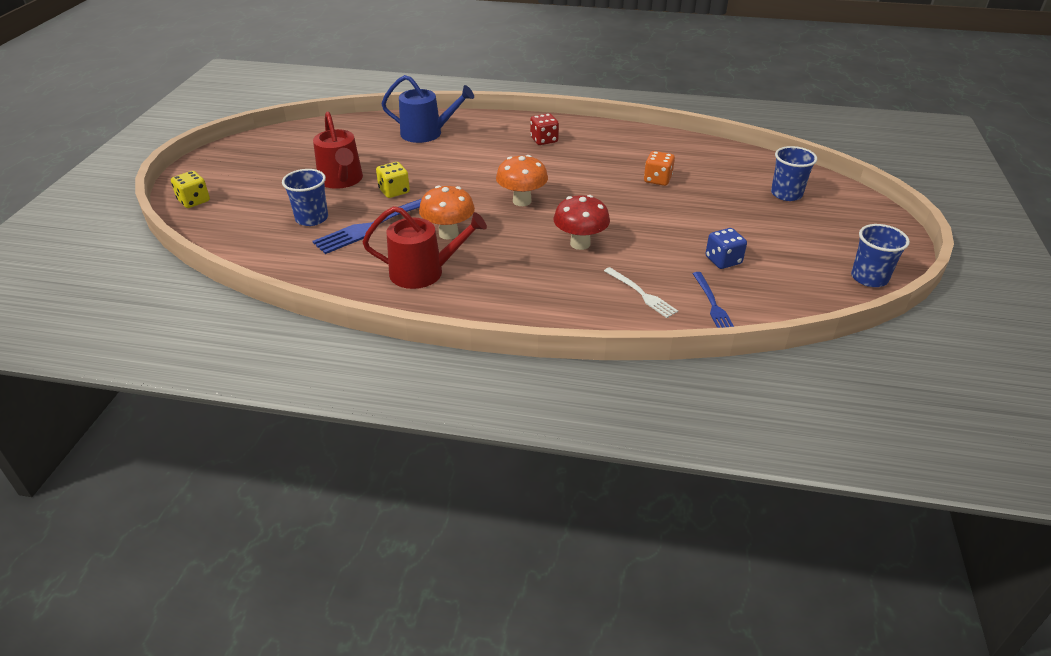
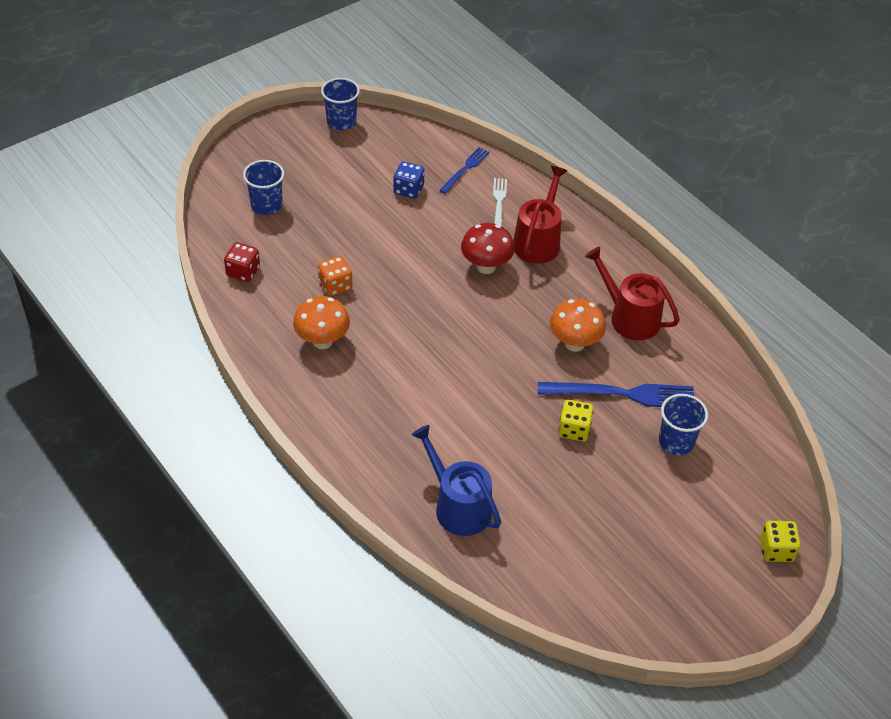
camera: 140 degrees left, 10 degrees up
(341, 180) = (610, 483): red watering can -> red watering can (538, 241)
(522, 201) = (476, 339): orange mushroom -> orange mushroom (322, 341)
(544, 140) = (357, 406): red dice -> red dice (243, 272)

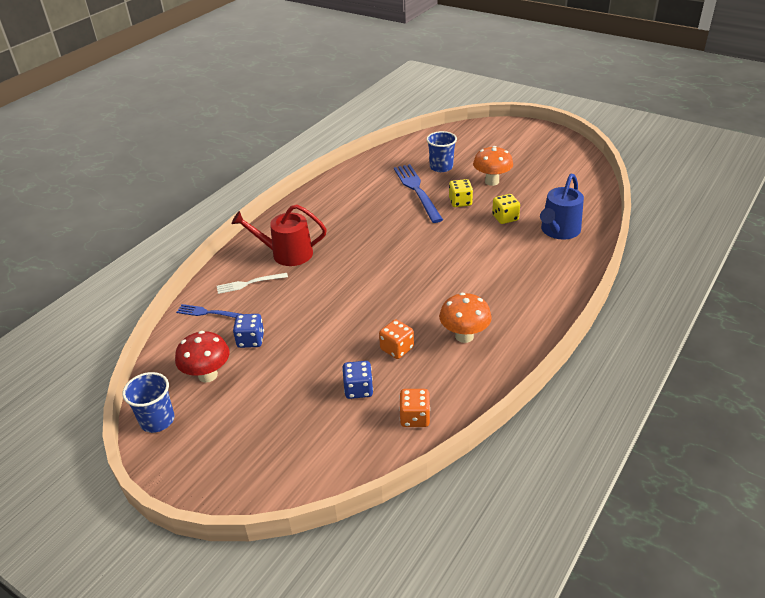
camera: 105 degrees left, 10 degrees down
(243, 272) = (415, 417): red dice -> orange dice
(266, 205) = (313, 435): blue cup -> none
(299, 245) = (358, 389): none -> blue dice
(486, 266) = (329, 272): red mushroom -> red mushroom (208, 375)
(574, 343) = (385, 216): orange mushroom -> orange mushroom (492, 181)
(629, 317) = (346, 200): red watering can -> none
(776, 550) = (491, 129): yellow dice -> yellow dice (505, 218)

